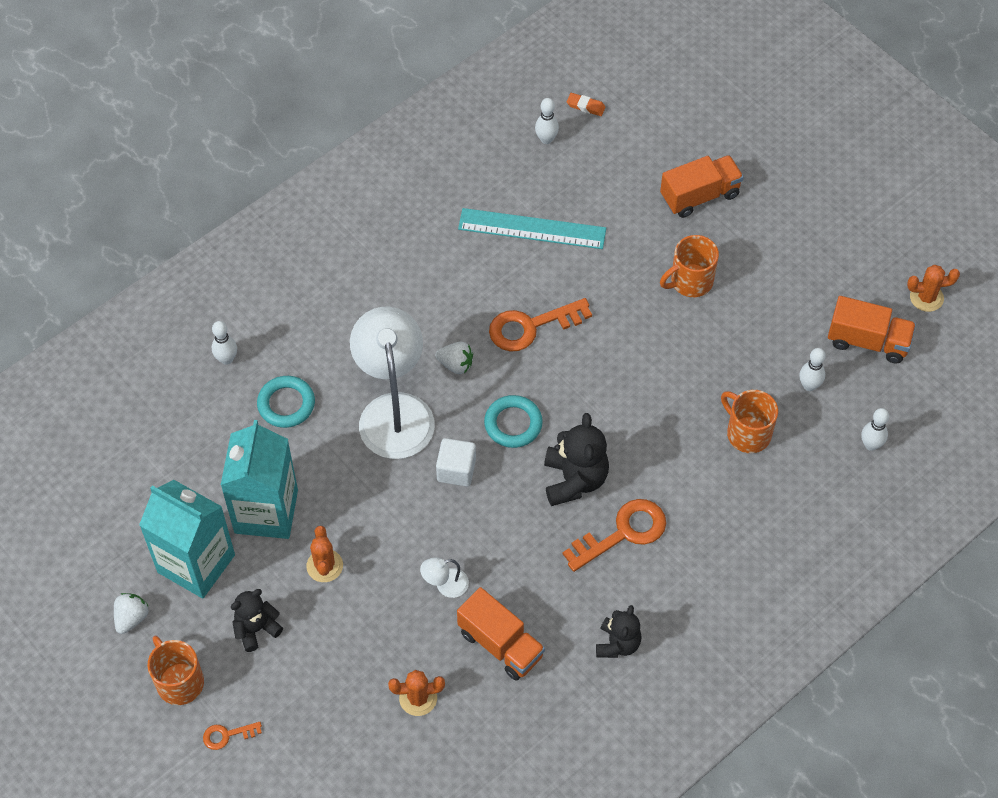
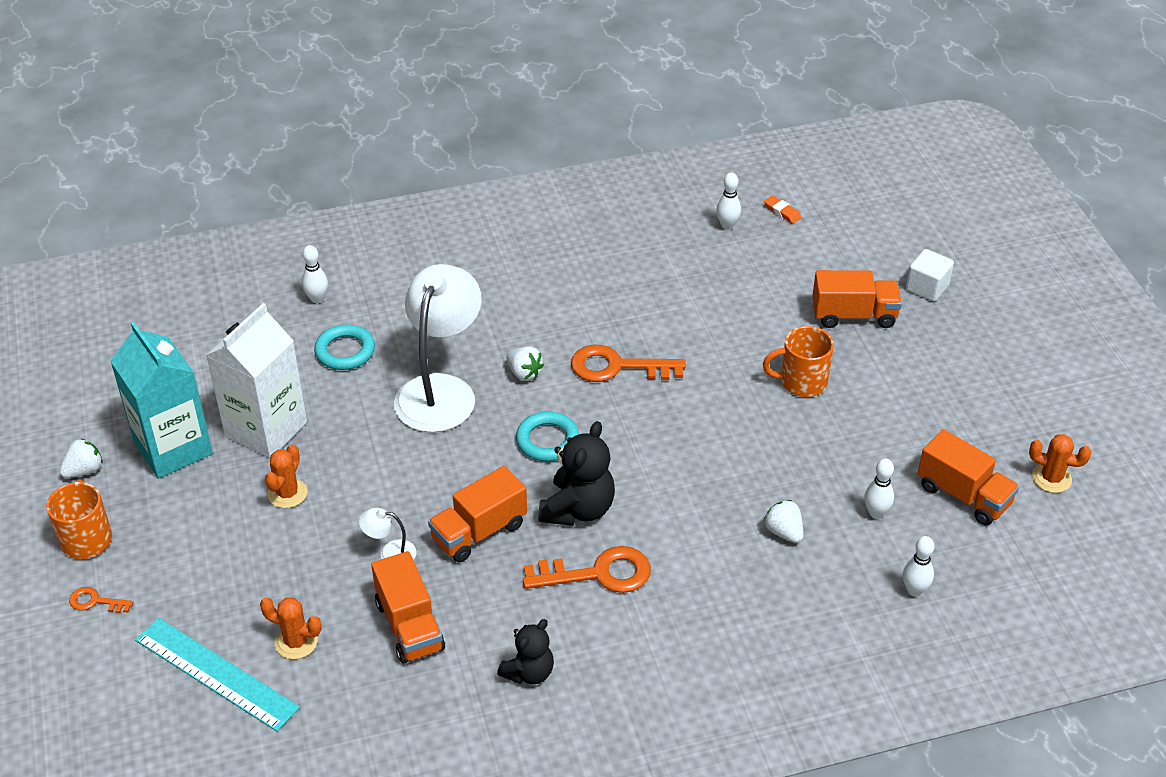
camera: 25 degrees right, 15 degrees down
(256, 629) = (187, 522): black teddy bear -> none
(266, 511) = (266, 429): turquoise carton -> white carton
(456, 470) = (466, 459): white cube -> white cube (927, 287)
(506, 535) = (479, 532): none -> orange truck
(532, 229) = (668, 290): turquoise ruler -> turquoise ruler (216, 674)
(747, 433) = (784, 532): orange mug -> white strawberry

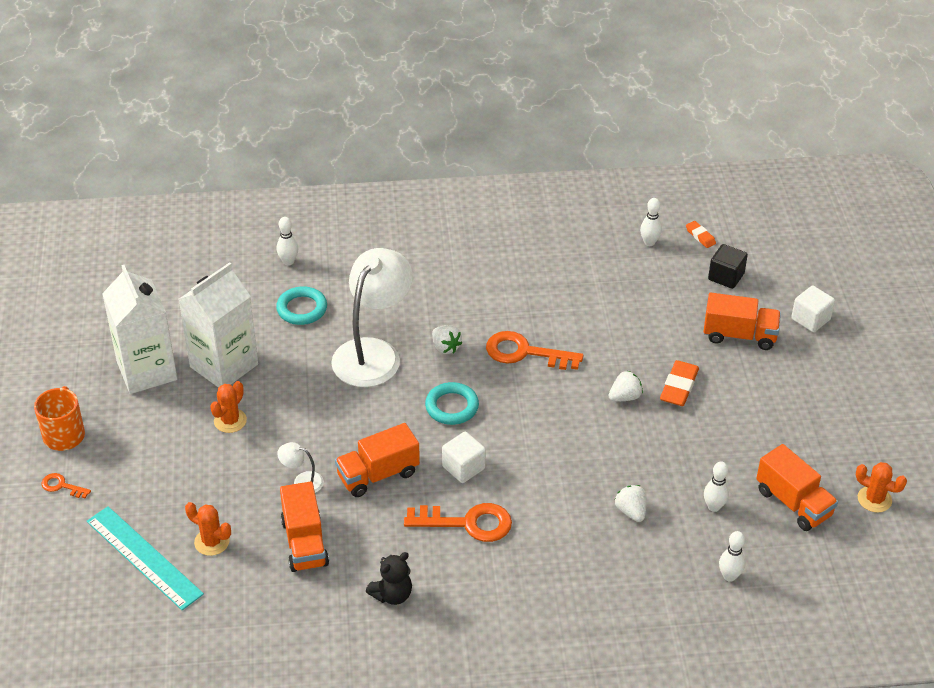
camera: 10 degrees right, 0 degrees up
(84, 470) = (73, 379): white strawberry -> white strawberry (625, 397)
(173, 448) = (147, 371): turquoise carton -> white carton
(578, 509) = (463, 467): black teddy bear -> white cube
(801, 382) = (679, 387): orange mug -> orange eraser
(822, 253) = (726, 277): none -> black cube

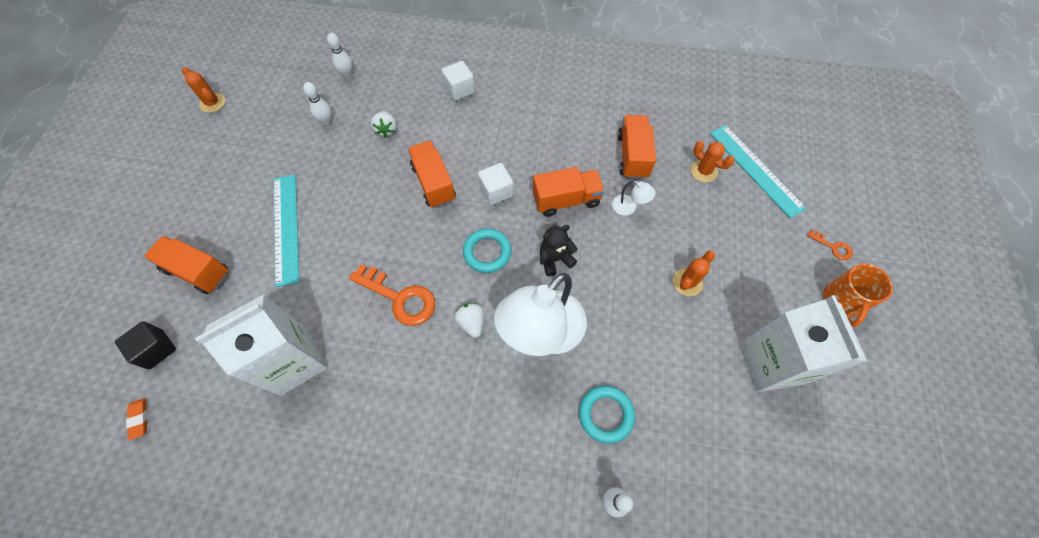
camera: 165 degrees left, 20 degrees up
(224, 365) = (692, 352): white carton -> white carton (294, 361)
(392, 594) = (576, 107): black teddy bear -> black teddy bear (555, 259)
(467, 523) = (508, 146): orange key -> none
(625, 397) = (336, 228): white strawberry -> none
(649, 242) = (198, 423): white bowling pin -> none
(679, 387) = (286, 228): orange eraser -> turquoise ruler
(793, 503) = (269, 112): orange truck -> orange truck (434, 183)
(810, 319) = (122, 274): white cube -> white cube (459, 90)

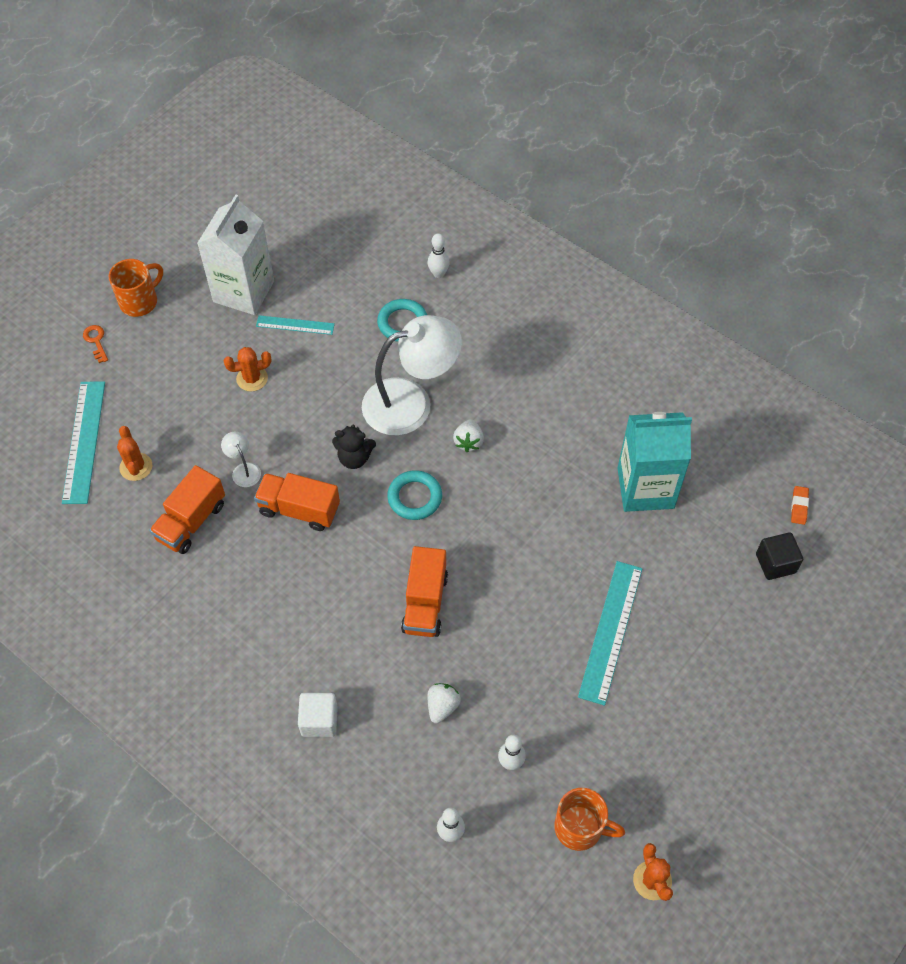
camera: 150 degrees left, 5 degrees down
(197, 271) = (720, 628): orange truck -> none
(267, 108) = (580, 828): none -> orange mug
(294, 361) = (645, 488): white carton -> turquoise carton
(400, 298) = (523, 496): orange key -> none
(496, 191) = (364, 557): white cube -> none
(697, 354) = (295, 325): none -> turquoise ruler

